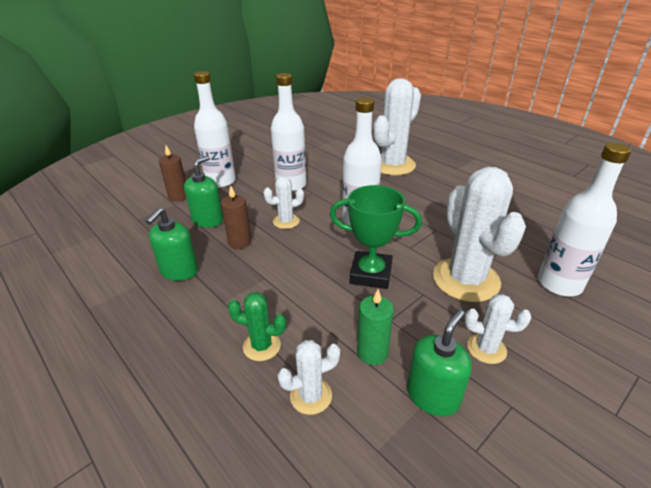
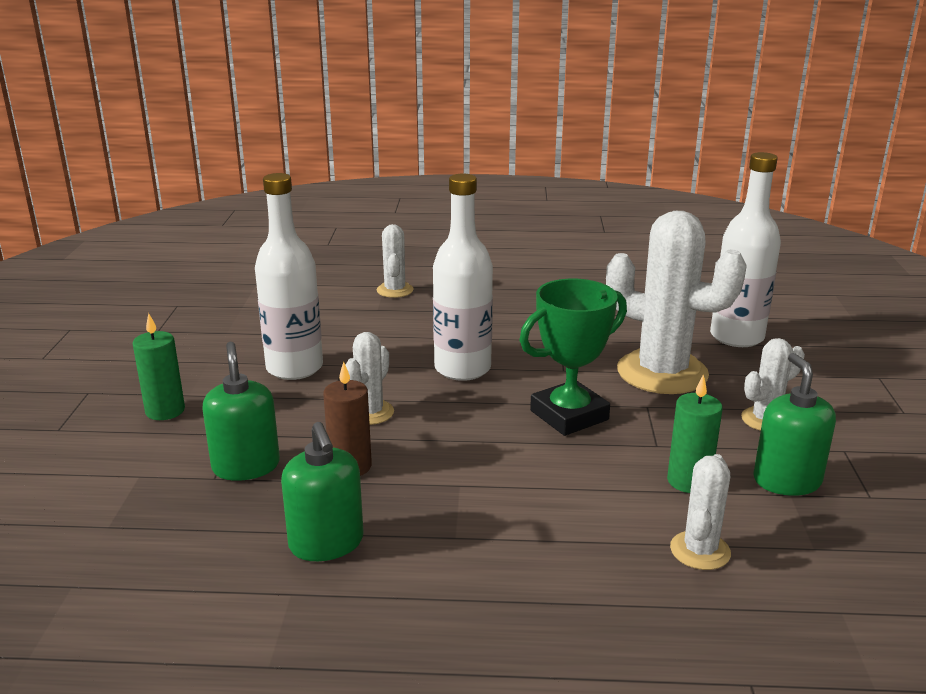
camera: 45 degrees left, 10 degrees down
(179, 197) = (127, 462): brown candle -> none
(220, 181) = (165, 411): white bottle -> green candle
(262, 346) = (580, 546): green cactus -> none
(392, 165) = (395, 290): white cactus -> white cactus, size x0.49

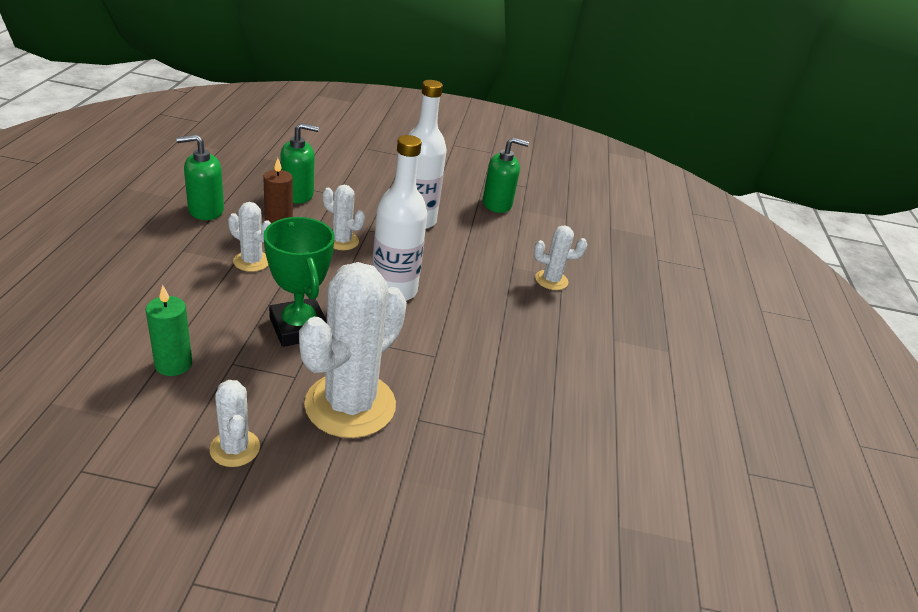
camera: 90 degrees right, 10 degrees up
(165, 411) = (373, 175): green candle -> none
(700, 551) = (93, 342): white cactus -> white cactus (252, 261)
(736, 337) = (414, 496): white bottle -> none
(786, 481) = (137, 422): green soap dispenser -> green soap dispenser (497, 204)

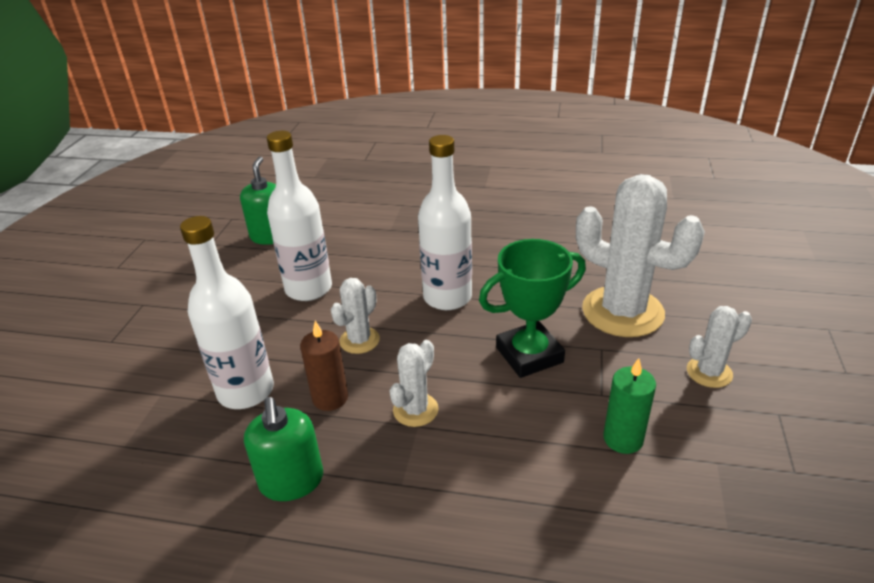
camera: 80 degrees left, 0 degrees up
(297, 194) = (246, 391): green soap dispenser -> white bottle
(551, 280) = (409, 210): white cactus -> none

